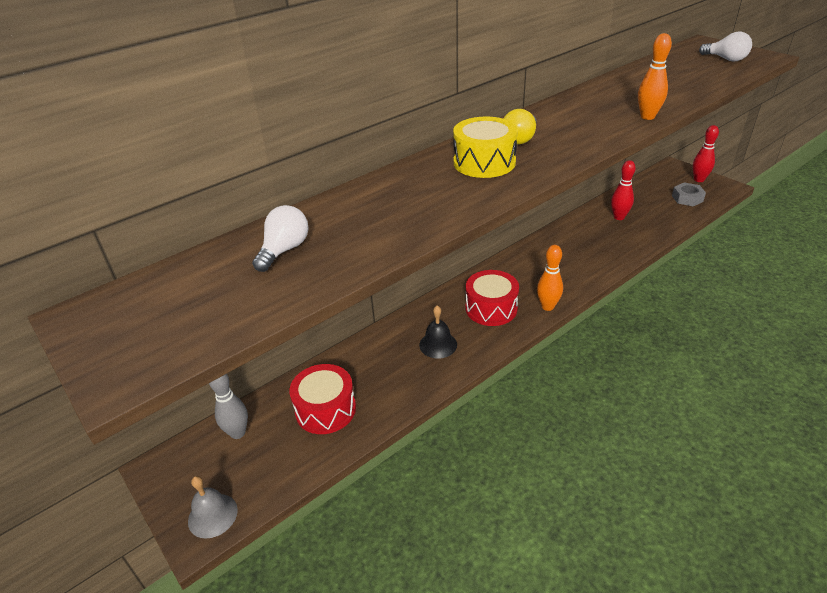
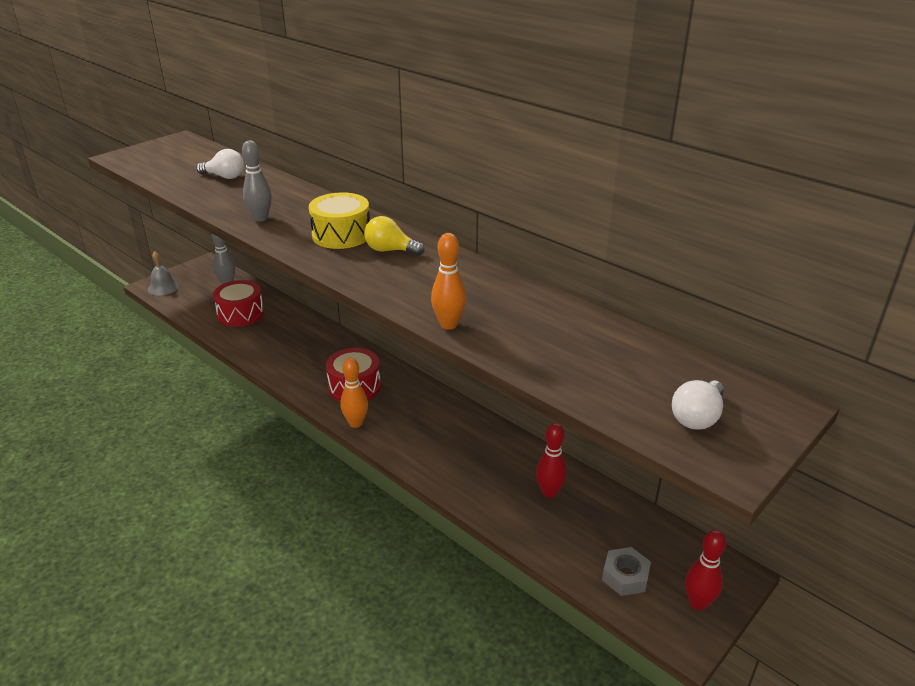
camera: 80 degrees right, 5 degrees down
(433, 211) = (260, 218): none -> grey bowling pin
(438, 344) = (305, 359): black bell -> none

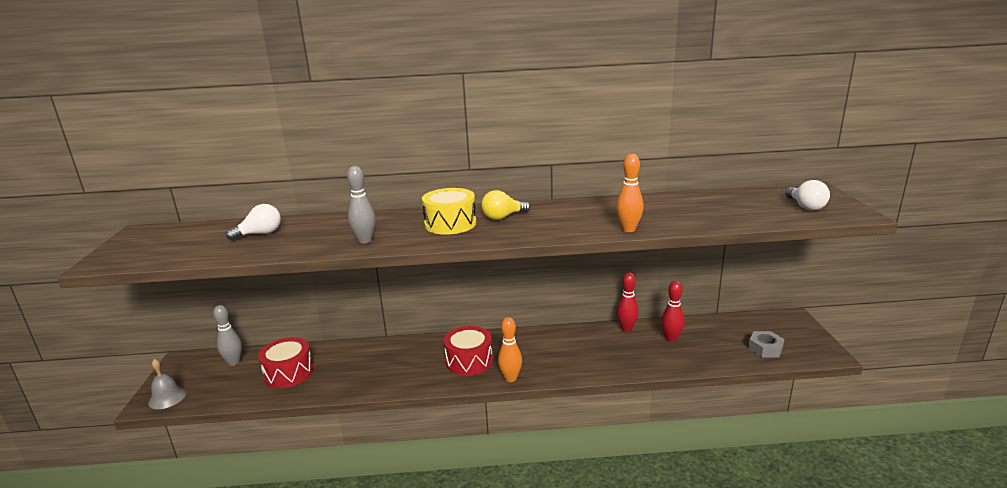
camera: 45 degrees left, 10 degrees down
(698, 603) = (804, 338): red bowling pin -> red bowling pin (626, 329)

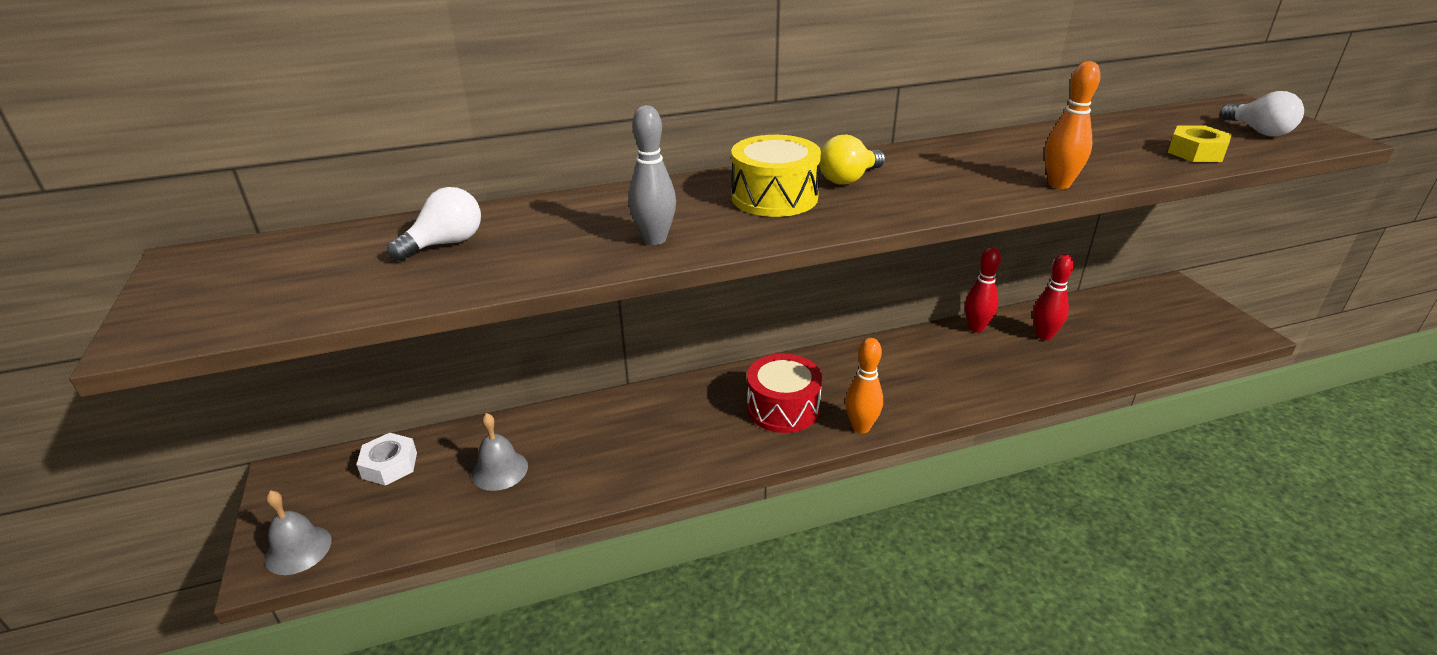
camera: 15 degrees left, 10 degrees up
(234, 362) = (389, 465): grey bowling pin -> white nut
(288, 373) = (500, 470): red drum -> grey bell
(743, 217) = (1196, 152): none -> yellow nut
(765, 349) = (1169, 335): grey nut -> none

